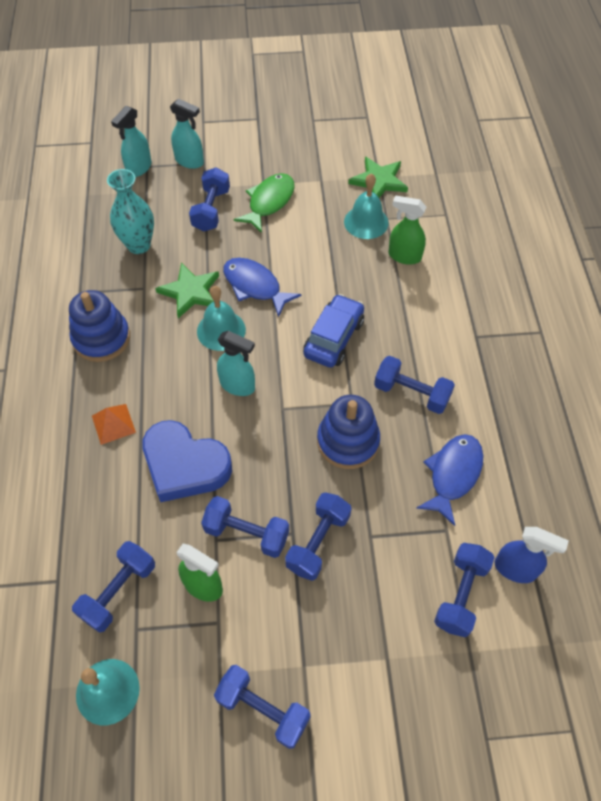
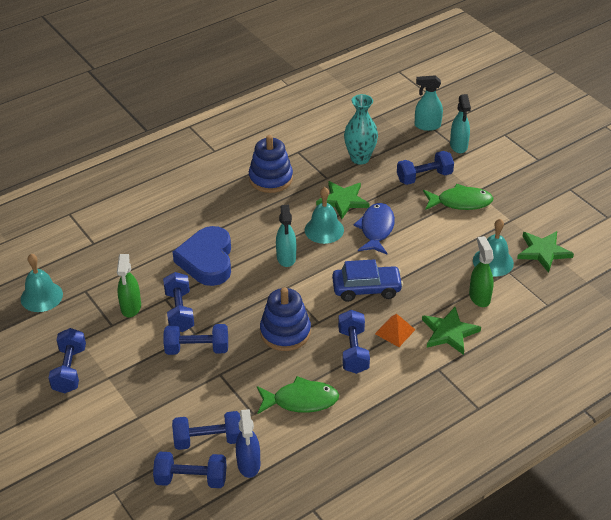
camera: 60 degrees right, 15 degrees down
(113, 424) = (212, 215): orange pyramid -> orange pyramid (395, 331)
(118, 591) = (103, 272): blue dumbbell -> blue dumbbell (191, 479)
(435, 303) = (449, 332): none -> green star
(453, 474) = (301, 400): blue fish -> green fish

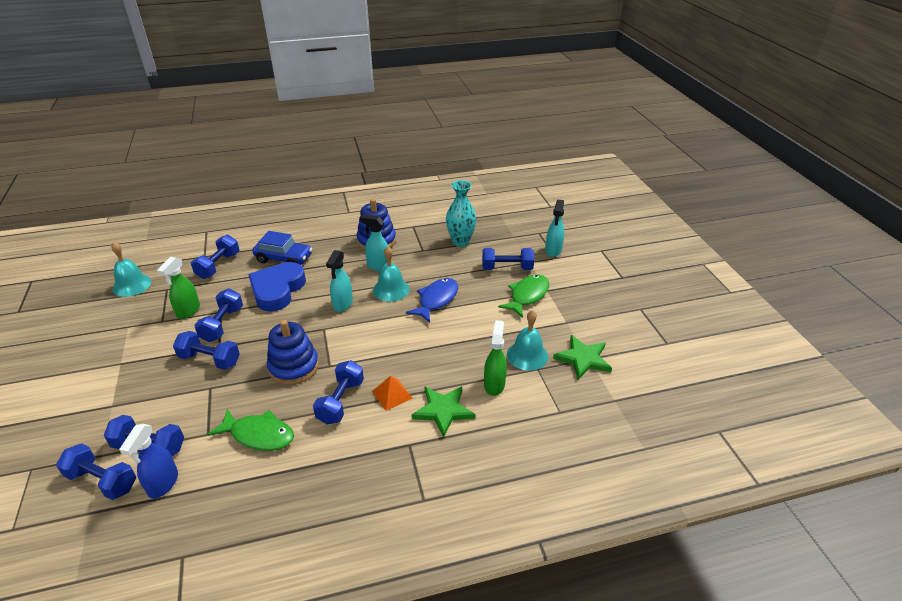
camera: 20 degrees right, 5 degrees down
(70, 370) = (98, 348): blue dumbbell -> blue dumbbell (218, 266)
(343, 200) = (423, 270): green star -> none
(366, 289) = (392, 348): blue car -> blue car (284, 258)
(427, 126) = (534, 229): turquoise spray bottle -> turquoise spray bottle (378, 266)
(460, 202) = (527, 296): green fish -> green fish turned 75 degrees counterclockwise

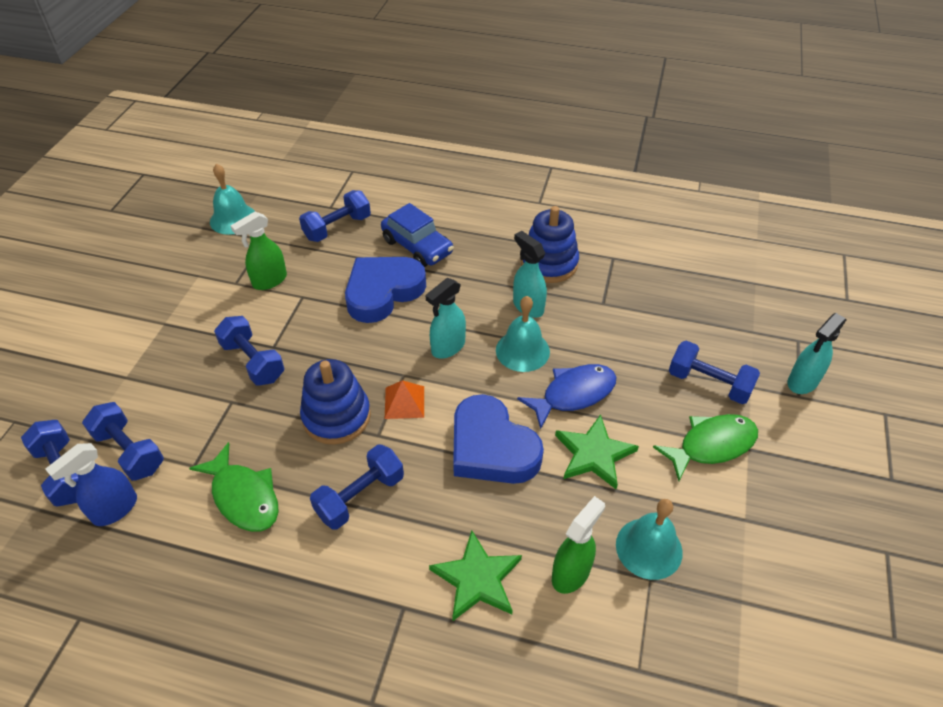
camera: 30 degrees right, 10 degrees up
(222, 324) = (294, 316): blue dumbbell -> none
(392, 394) = (427, 518): orange pyramid -> orange pyramid (404, 402)
(406, 344) = (491, 447): none -> blue heart
(460, 242) = (666, 310): turquoise vase -> none
(583, 359) = (731, 597): green star -> green star (594, 454)

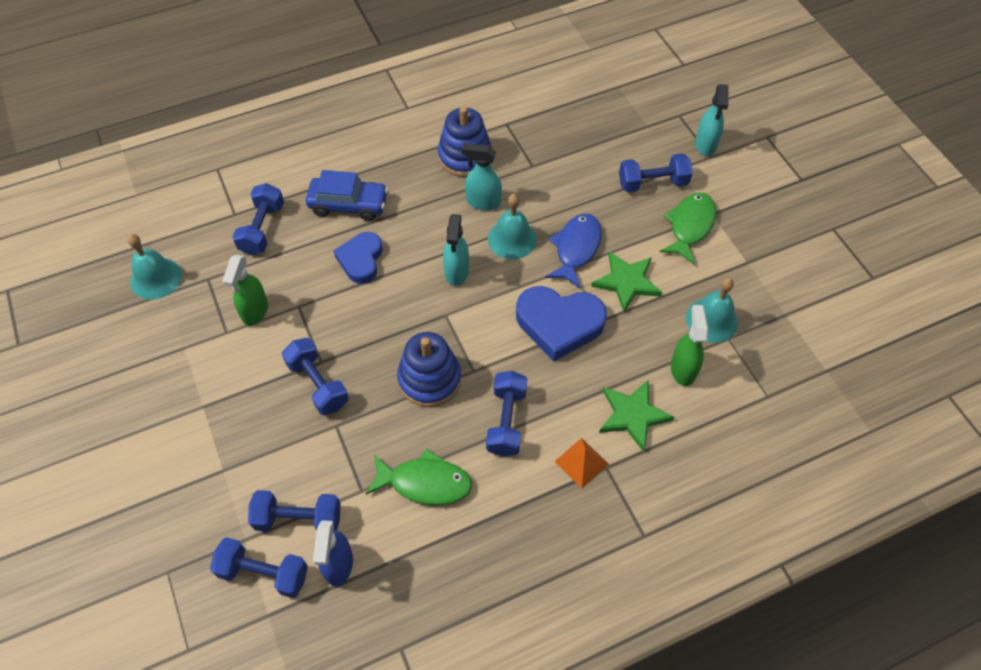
camera: 40 degrees left, 10 degrees up
(253, 361) = (318, 384): blue dumbbell -> blue dumbbell turned 45 degrees clockwise
(383, 292) = (361, 260): blue heart -> blue heart, size x0.65
(404, 402) = (467, 334): orange pyramid -> orange pyramid (581, 462)

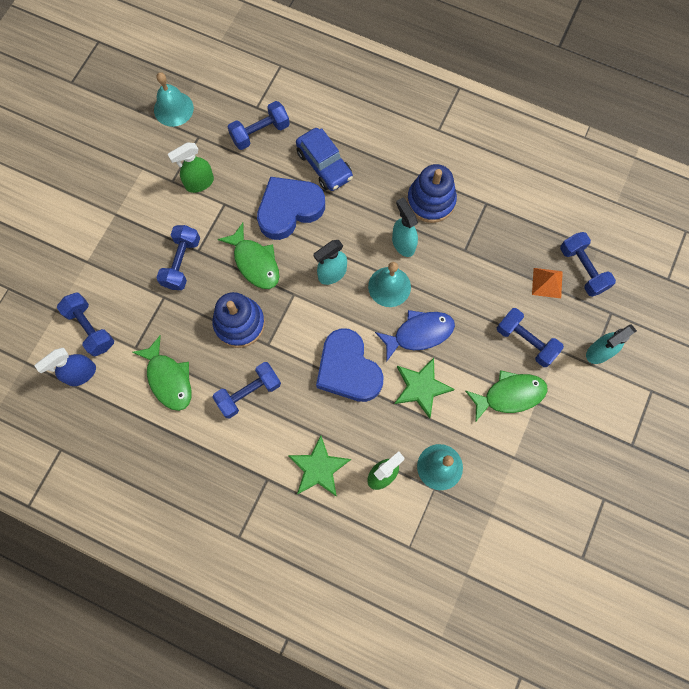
camera: 50 degrees right, 15 degrees up
(264, 573) = (46, 338): blue dumbbell -> blue dumbbell (582, 269)
(361, 260) = (289, 209): blue heart -> blue heart, size x1.54
(382, 323) = (255, 262): none -> green fish
(581, 462) = (257, 461): orange pyramid -> orange pyramid (547, 283)

